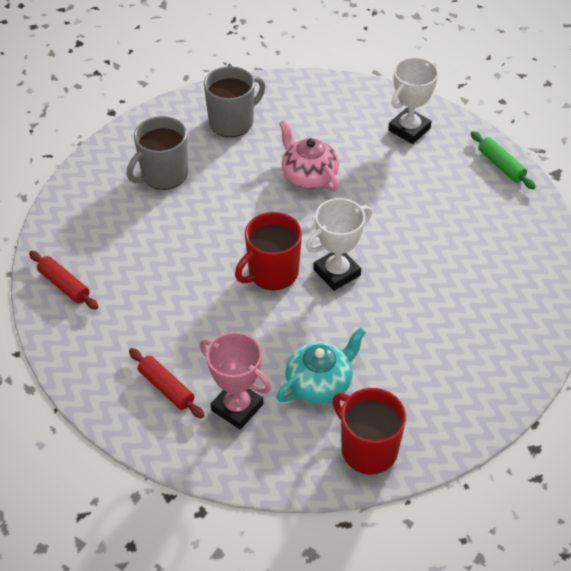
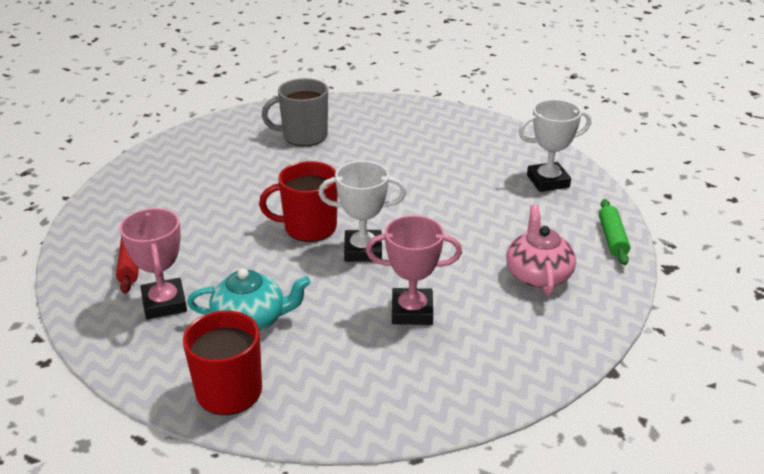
camera: 35 degrees right, 15 degrees down
(64, 285) = (148, 171): red rolling pin -> none
(232, 122) = (397, 125): grey mug -> none
(308, 175) = (419, 178): pink teapot -> pink teapot (538, 275)
(426, 309) = (412, 311): none -> pink trophy

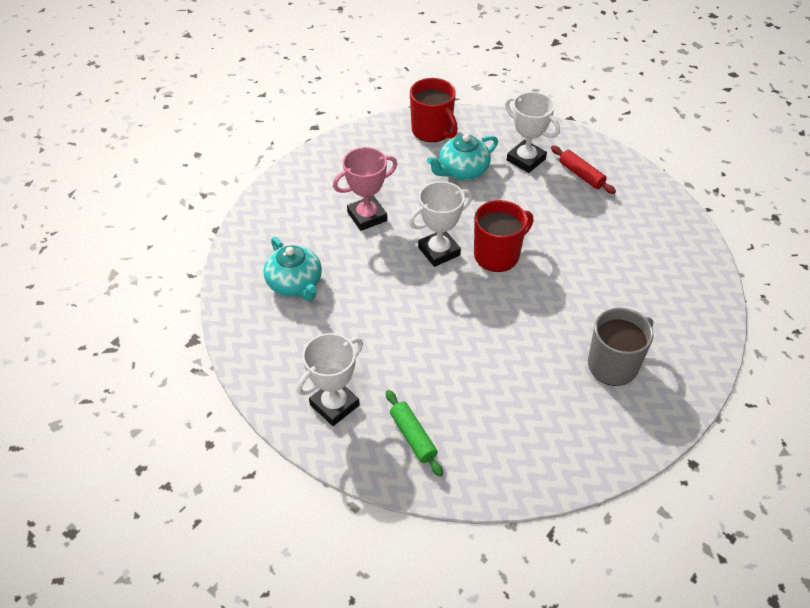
camera: 150 degrees right, 15 degrees up
(164, 303) = (526, 160): pink trophy -> white trophy
(538, 275) = (295, 283): pink teapot -> turquoise teapot
(612, 238) = (248, 350): green rolling pin -> green rolling pin (413, 437)

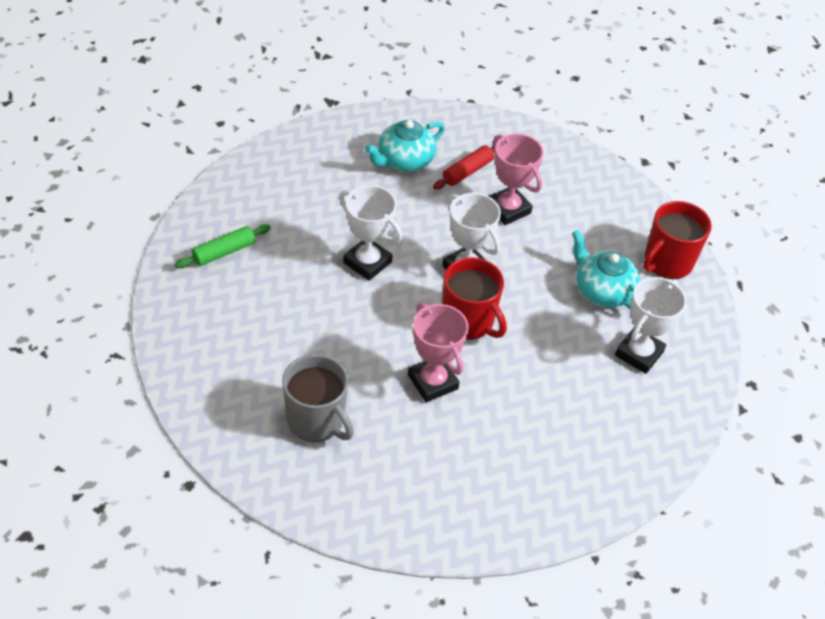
camera: 80 degrees right, 0 degrees up
(334, 405) = (259, 196): white trophy -> white trophy (367, 262)
(564, 283) = (432, 382): none -> pink trophy
(581, 175) = (625, 411): red rolling pin -> red rolling pin (467, 172)

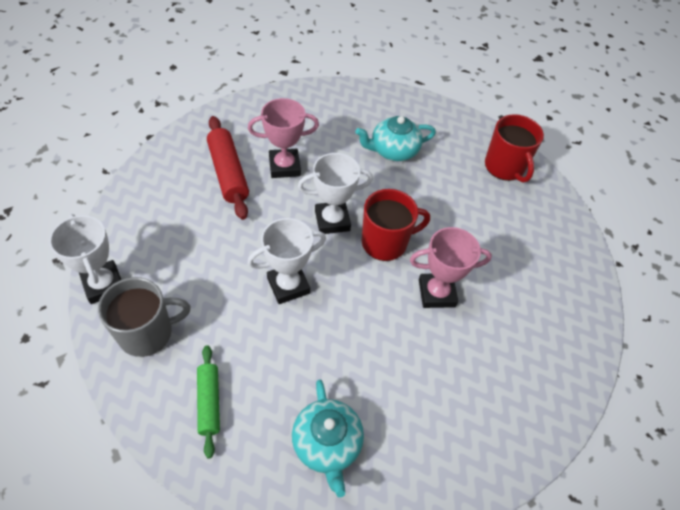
camera: 65 degrees left, 5 degrees up
(316, 420) = (446, 398): grey mug -> grey mug (147, 333)
(404, 160) = (187, 208): turquoise teapot -> turquoise teapot (327, 444)
(467, 172) = (228, 173): red rolling pin -> red rolling pin, size x1.57
(638, 353) = (458, 158): white trophy -> white trophy (103, 284)
(667, 262) = (384, 105): red mug -> red mug (505, 167)

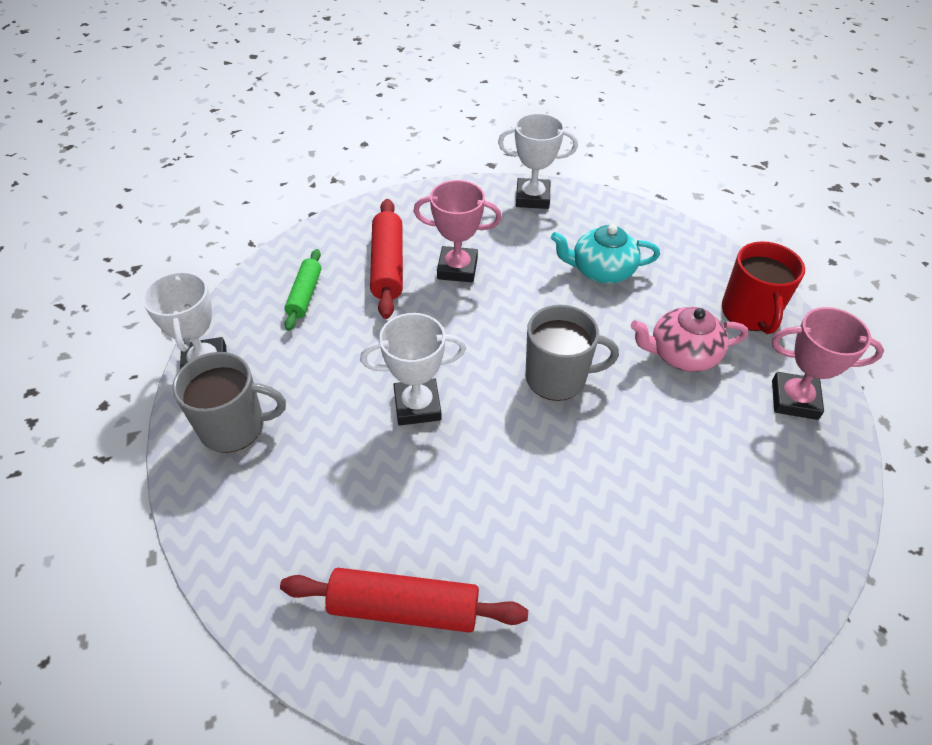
camera: 20 degrees right, 5 degrees down
(209, 402) = (277, 522): green rolling pin -> green rolling pin (305, 295)
(327, 444) = (404, 608): turquoise teapot -> red rolling pin
(332, 221) = (496, 340): white trophy -> white trophy (532, 198)
(385, 242) = (557, 378): red mug -> grey mug
(436, 293) = (607, 453): pink trophy -> pink trophy (794, 400)
(467, 207) = (682, 354): none -> pink teapot

